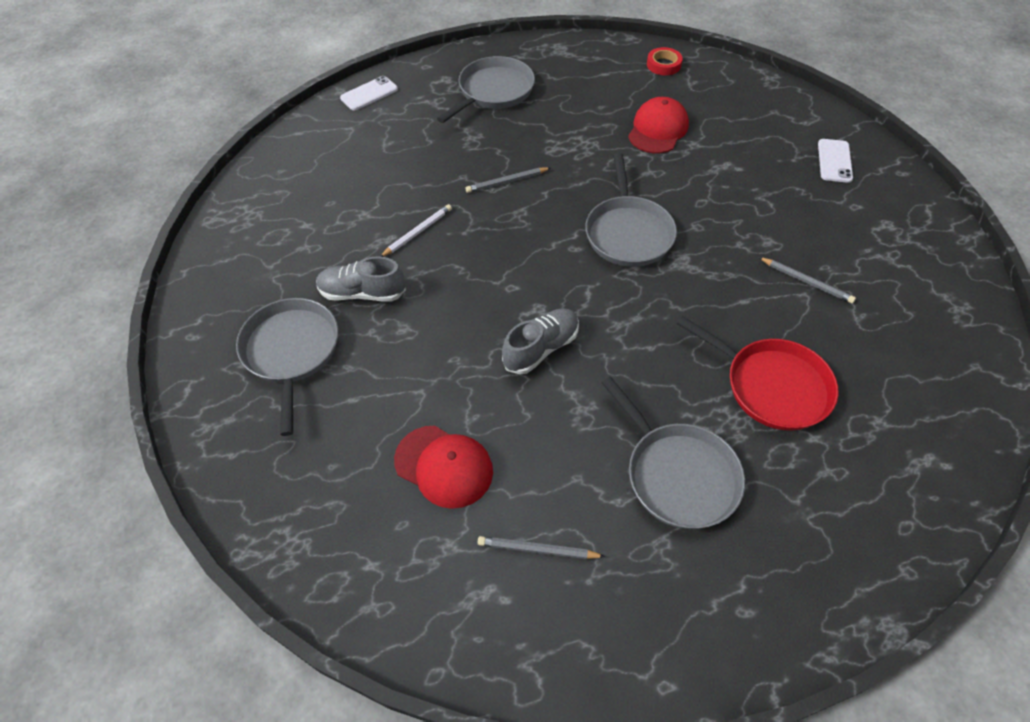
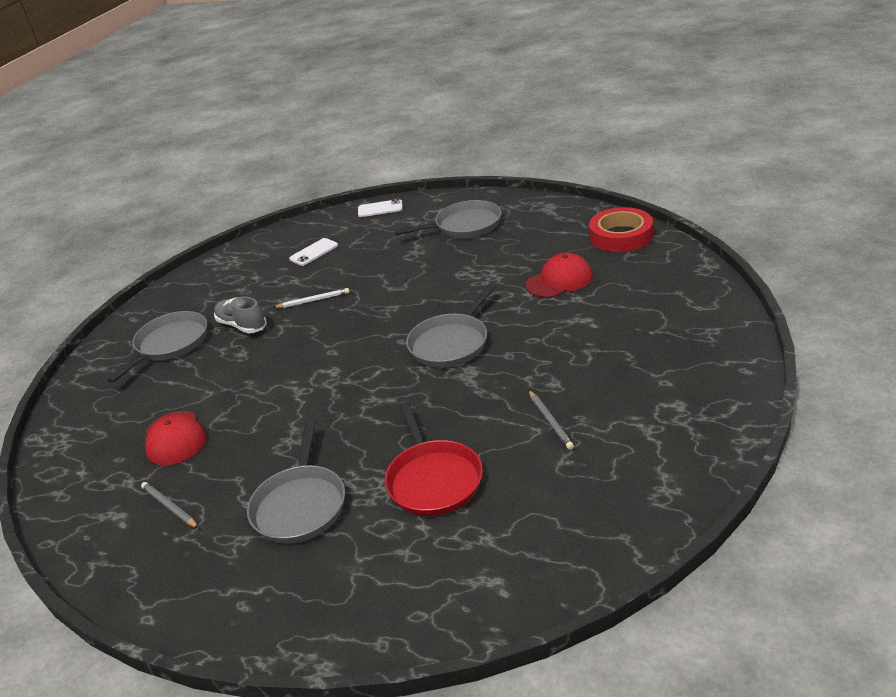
camera: 40 degrees right, 20 degrees down
(507, 181) = (405, 286): grey pencil -> none
(541, 348) = (306, 395): grey shoe -> none
(663, 65) = (621, 236): red tape -> red tape, size x1.89
(834, 161) = (688, 343): white phone -> white phone (314, 252)

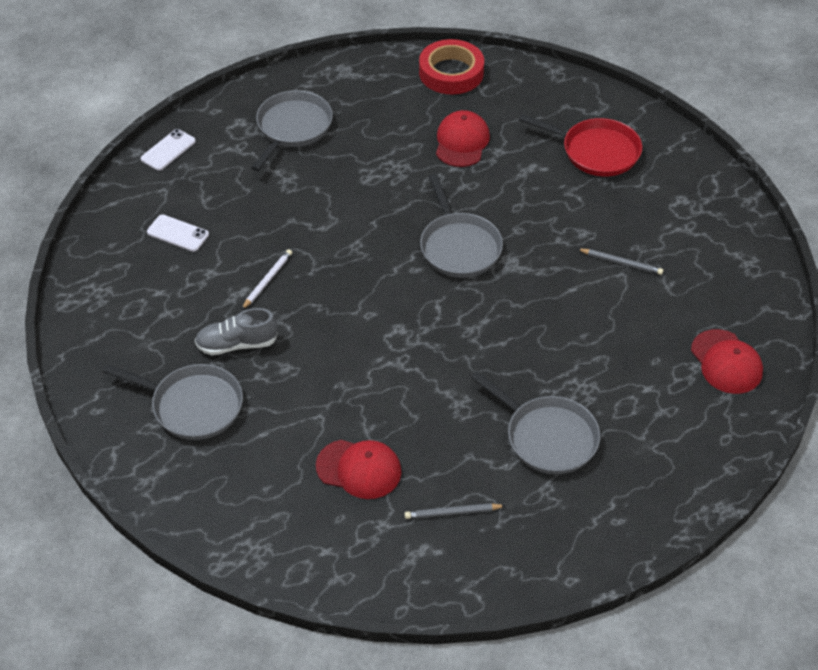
camera: 55 degrees left, 15 degrees up
(170, 344) = (193, 406): grey pan -> grey pan turned 135 degrees clockwise
(314, 252) = (178, 233): white phone -> white phone turned 60 degrees counterclockwise
(433, 480) = (608, 355): red pan -> red pan (596, 151)
(517, 554) = (726, 362): none -> red cap

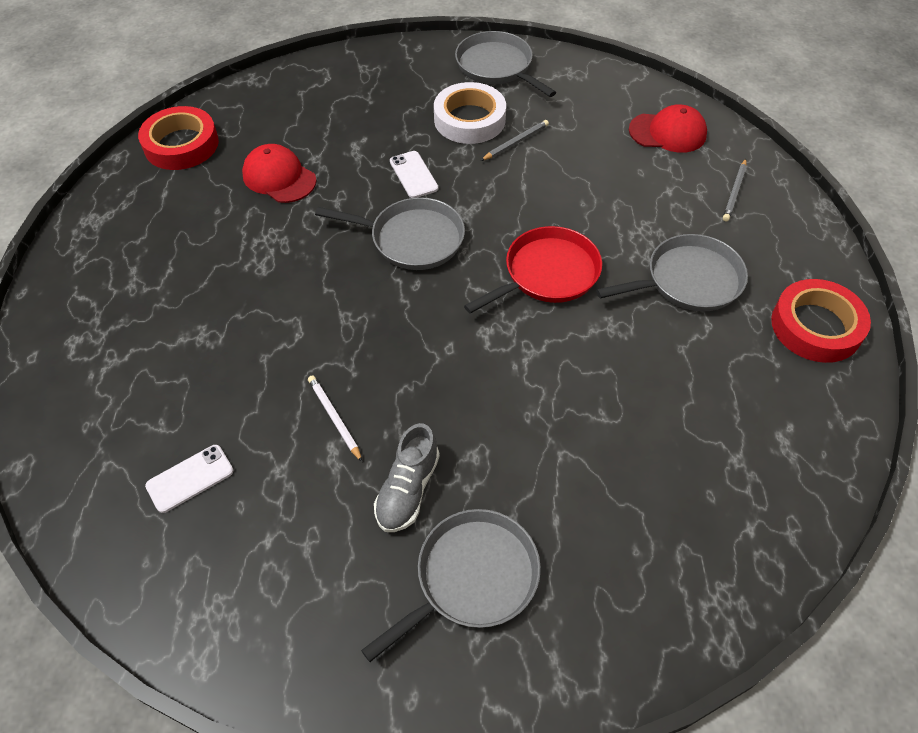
camera: 60 degrees left, 5 degrees up
(168, 150) = (46, 431): white phone -> white phone (413, 175)
(292, 128) = (130, 298): grey pan -> grey pan (496, 66)
(359, 469) = (652, 448): red cap -> none
(452, 512) = (746, 393): grey pencil -> grey pencil (734, 192)
(560, 542) = (816, 326): none -> red tape
(596, 151) = (373, 99): red pan -> red pan (547, 273)
(624, 221) = (469, 119): none -> white tape

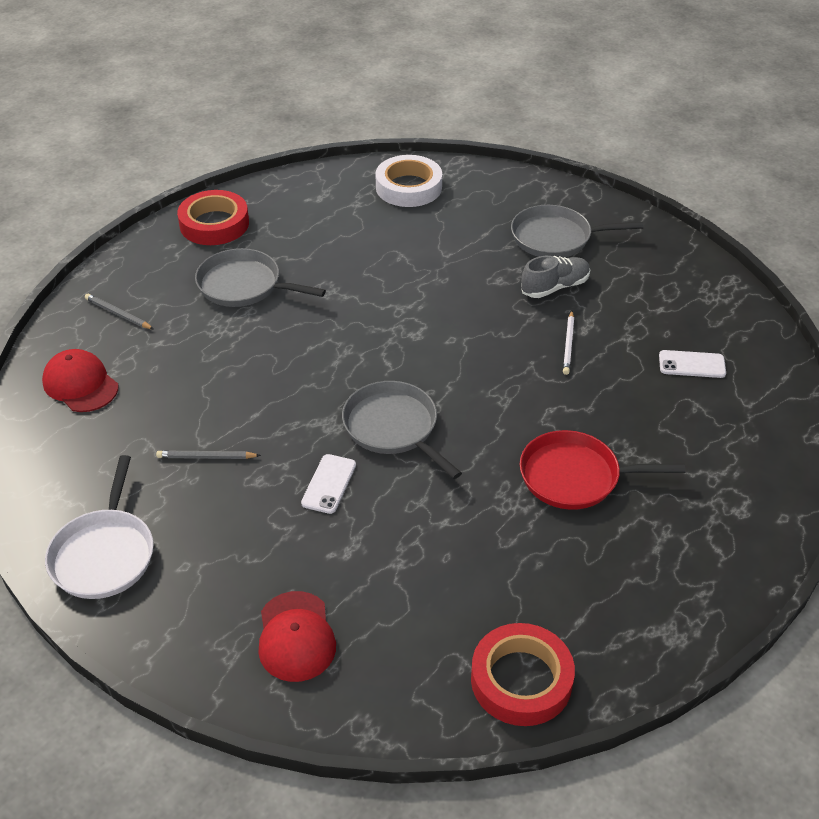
camera: 140 degrees left, 10 degrees down
(279, 177) = (451, 563): red cap -> red cap (296, 636)
(469, 119) = (212, 508): white tape -> white tape (408, 187)
(496, 66) = (104, 554): grey pan -> white pan
(547, 273) = (327, 343): red pan -> red pan (574, 476)
(734, 192) = (118, 314): grey pencil -> grey pencil turned 120 degrees counterclockwise

